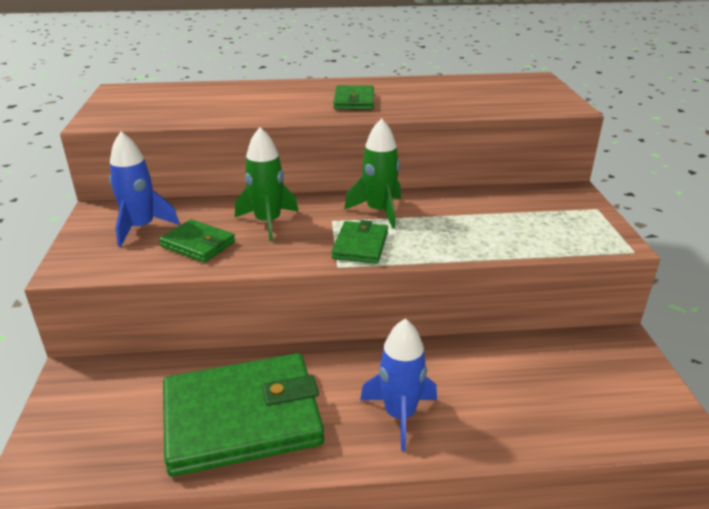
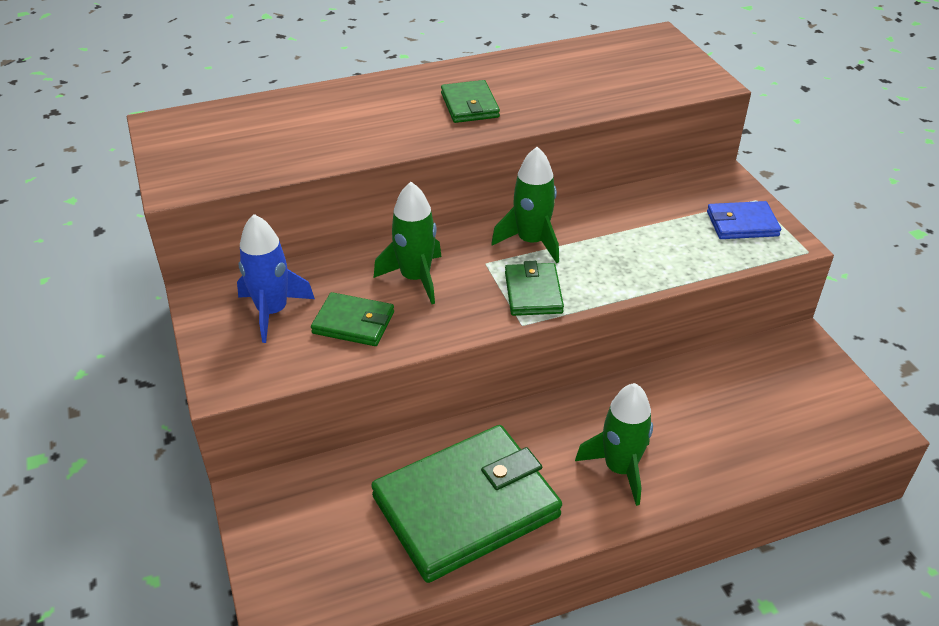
camera: 15 degrees left, 10 degrees up
(400, 415) = (620, 469): blue rocket -> green rocket
(576, 223) = (742, 224): none -> blue wallet

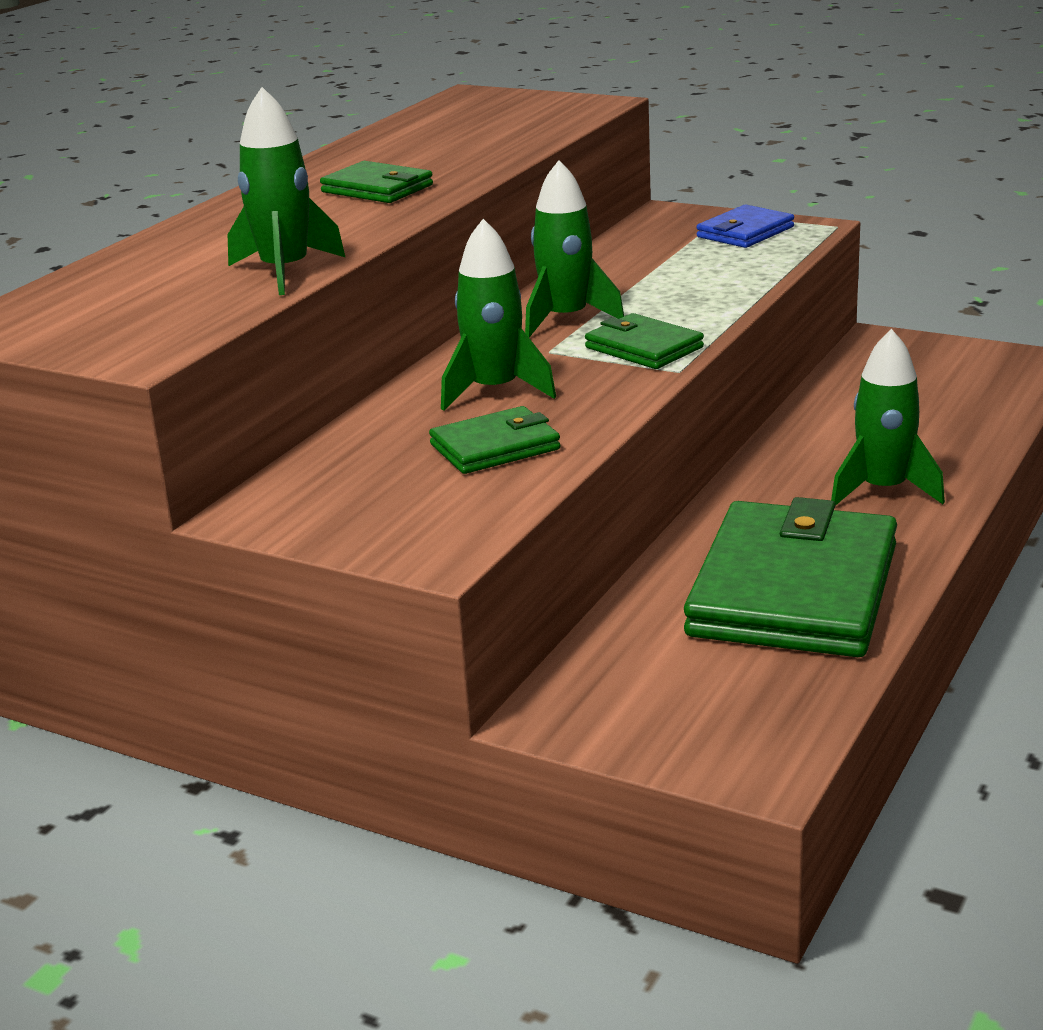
camera: 40 degrees left, 15 degrees down
(272, 311) = (375, 483): blue rocket -> none
(322, 156) = (285, 272): none -> green rocket

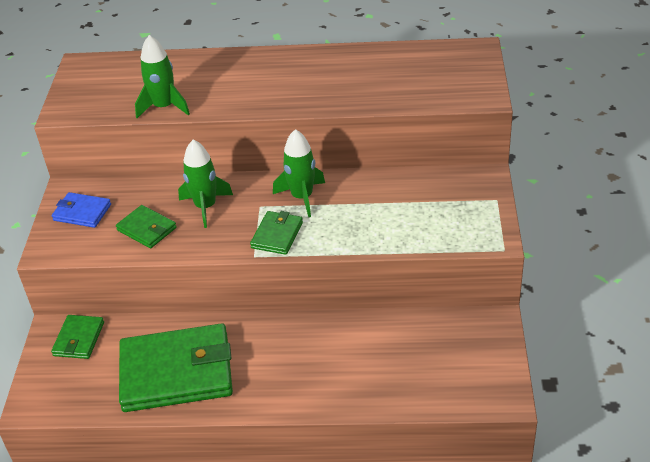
camera: 65 degrees right, 15 degrees up
(377, 188) = (289, 85): green wallet -> green wallet (79, 339)
(745, 232) = (469, 217): blue wallet -> blue wallet (82, 212)
(883, 490) = (293, 376): green rocket -> none

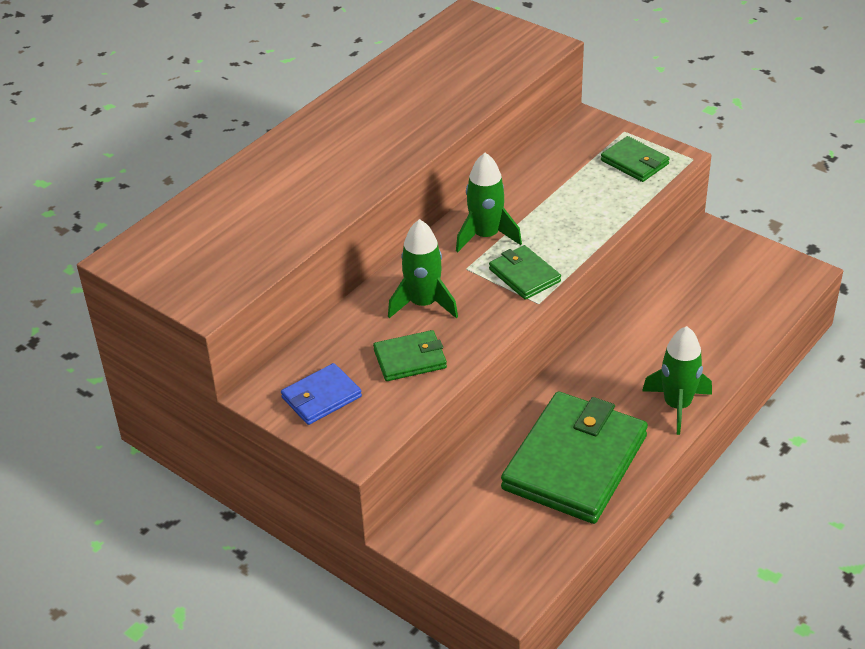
camera: 55 degrees left, 0 degrees up
(79, 339) = (448, 519): green wallet -> green wallet (634, 162)
(164, 107) = (301, 229): green rocket -> green rocket (677, 405)

